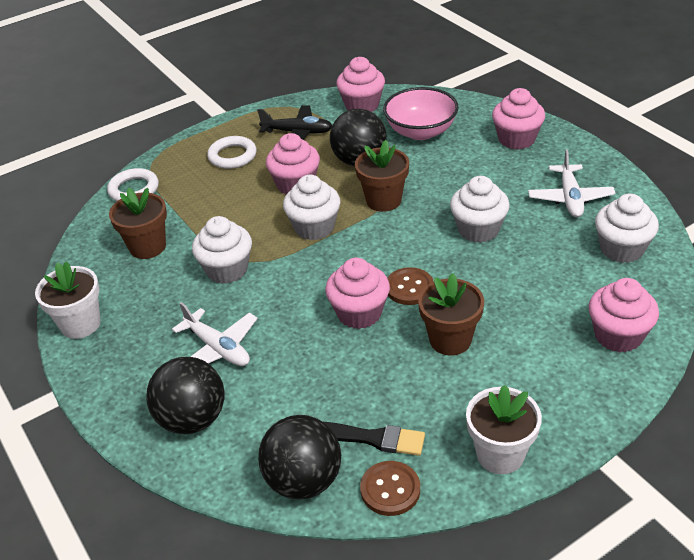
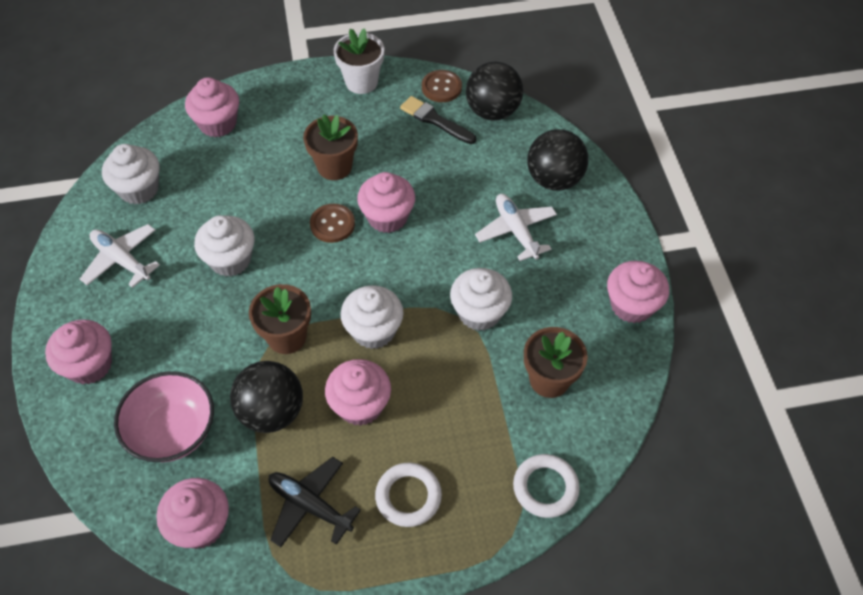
camera: 160 degrees left, 15 degrees up
(80, 324) = (631, 305): white flower pot -> pink cupcake
(570, 198) = (122, 260): white plane -> white plane turned 75 degrees counterclockwise

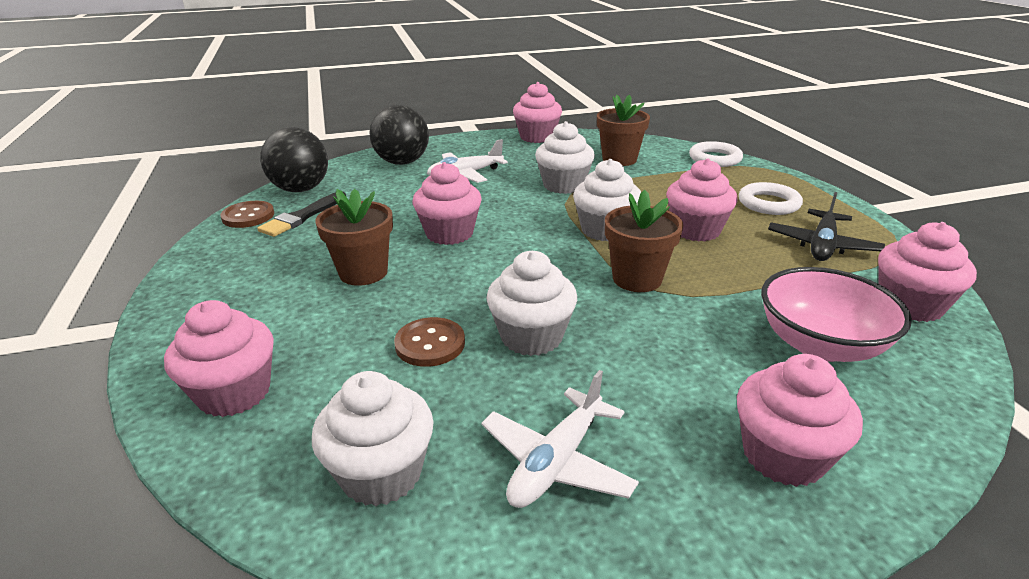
camera: 95 degrees left, 25 degrees down
(272, 412) = (739, 277): black ball -> none
(332, 224) = (461, 265): brown button -> brown button (430, 344)
(361, 82) = (207, 267): white flower pot -> none

